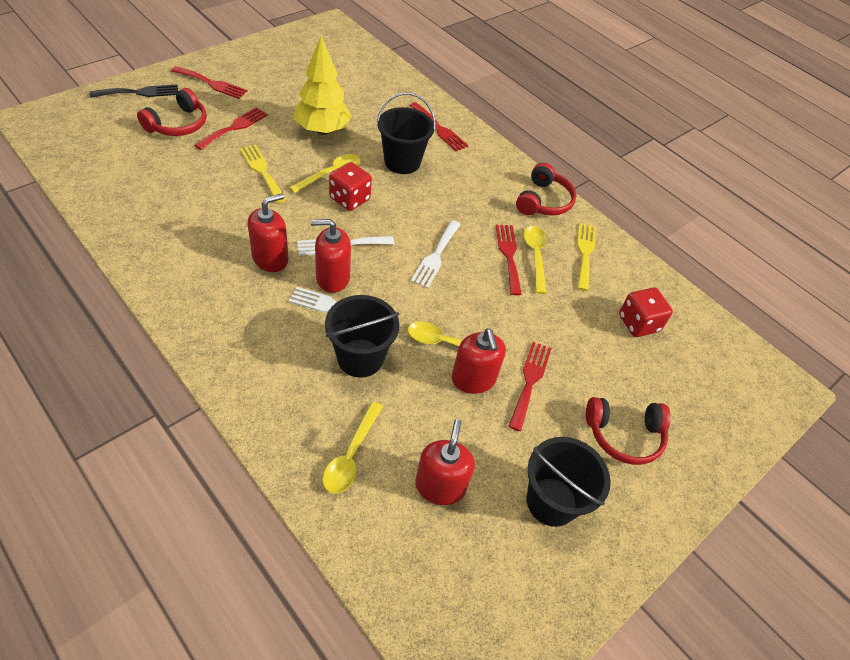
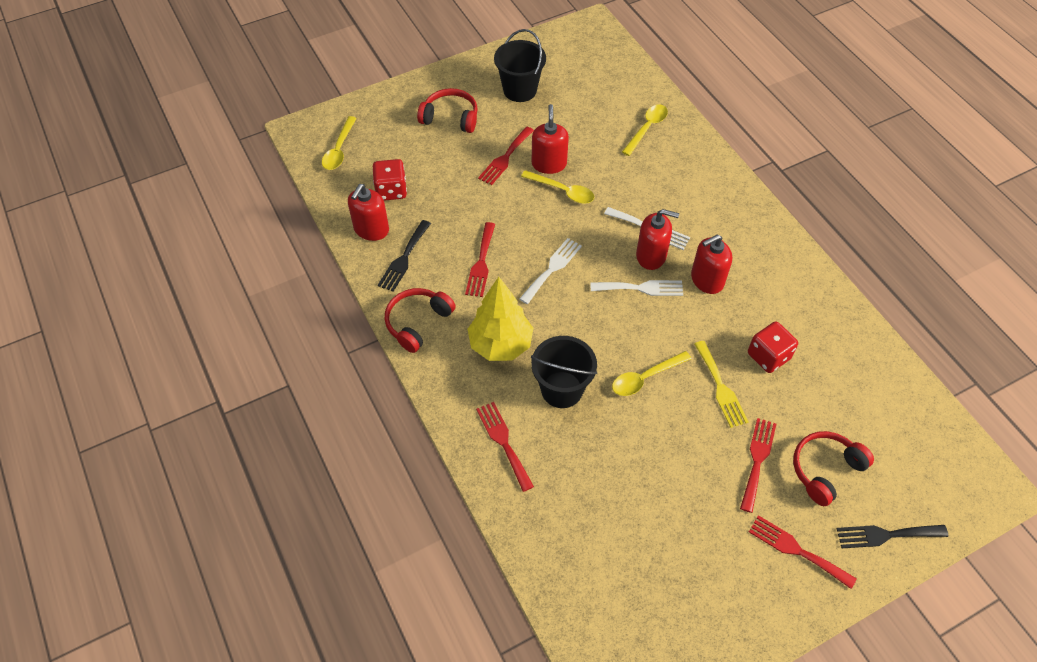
camera: 160 degrees left, 5 degrees up
(234, 127) = (757, 460): red fork -> red fork turned 150 degrees clockwise
(322, 130) = (651, 449): yellow tree -> yellow tree (500, 345)
(349, 199) = (627, 342): red dice -> red dice (768, 356)
(360, 358) = (634, 188): black bucket -> none
(440, 486) = (590, 106): red soap dispenser -> red soap dispenser (371, 229)
(535, 256) = (455, 259): yellow spoon -> yellow spoon (339, 149)
(585, 253) = (404, 258): yellow fork -> black fork

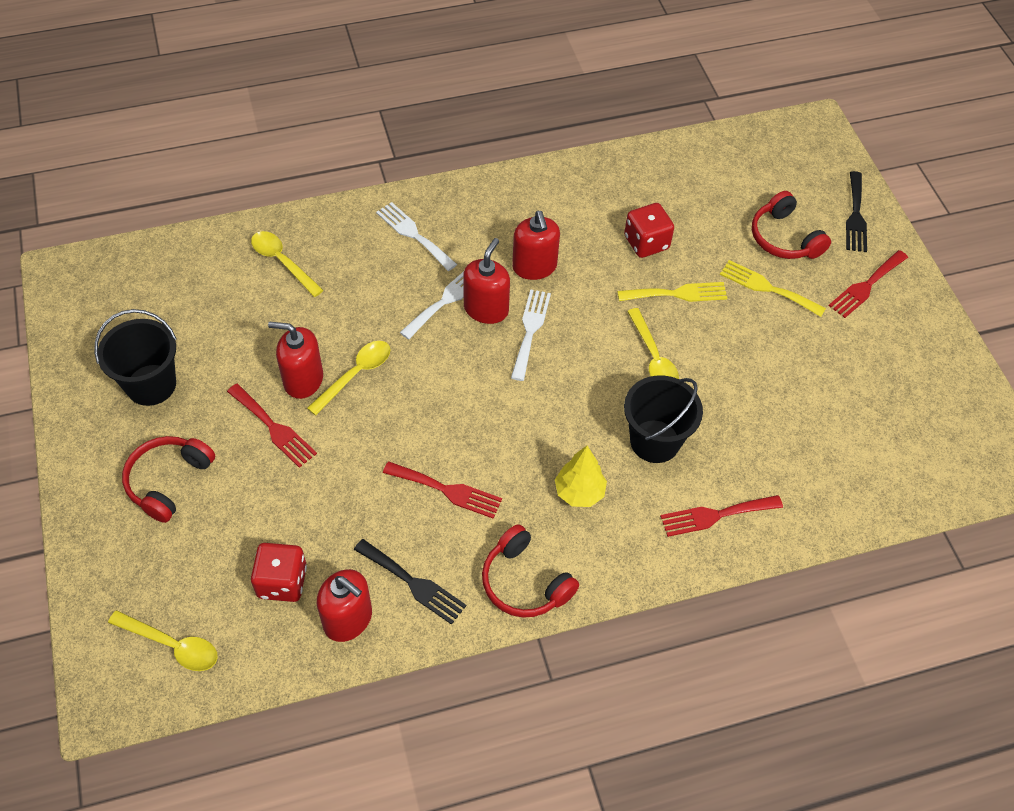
camera: 80 degrees left, 0 degrees up
(500, 345) = (579, 492): yellow tree -> yellow tree, size x0.63
(552, 268) = (477, 413): white fork -> white fork (413, 234)
(757, 460) = (767, 288): red fork -> yellow fork

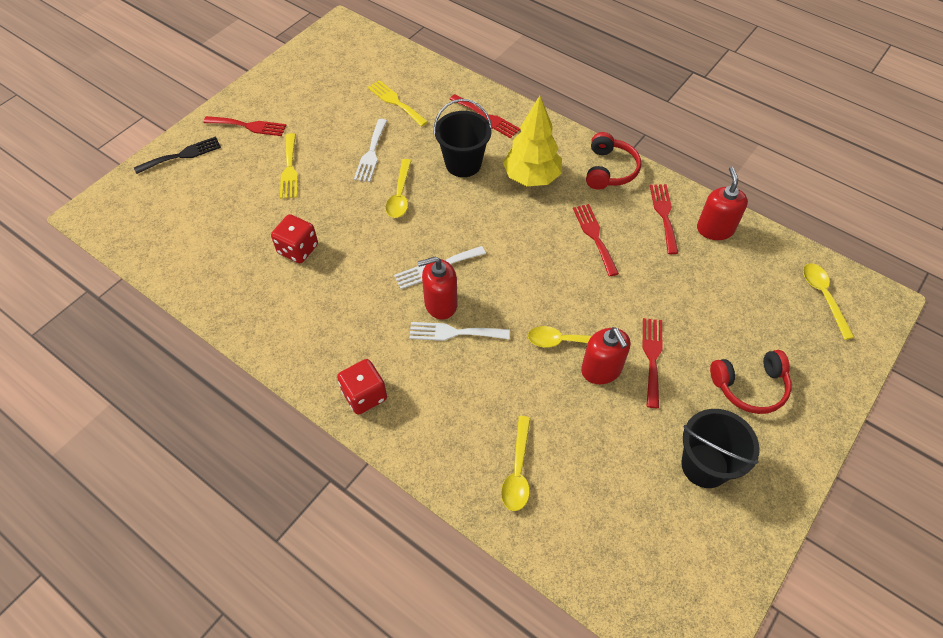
camera: 125 degrees left, 0 degrees up
(282, 582) = (732, 273): red dice -> red dice (364, 395)
(413, 234) = (409, 397): white fork -> white fork (371, 153)
(413, 583) = (664, 215): black fork -> red fork
(534, 267) = (376, 299): red soap dispenser -> none
(579, 492) = (531, 177): yellow tree -> yellow tree, size x1.59
(653, 357) = (400, 195): yellow spoon -> yellow spoon turned 150 degrees clockwise
(677, 294) = (333, 209): yellow fork -> yellow fork (395, 102)
(784, 238) = (233, 180): red headphones -> none

